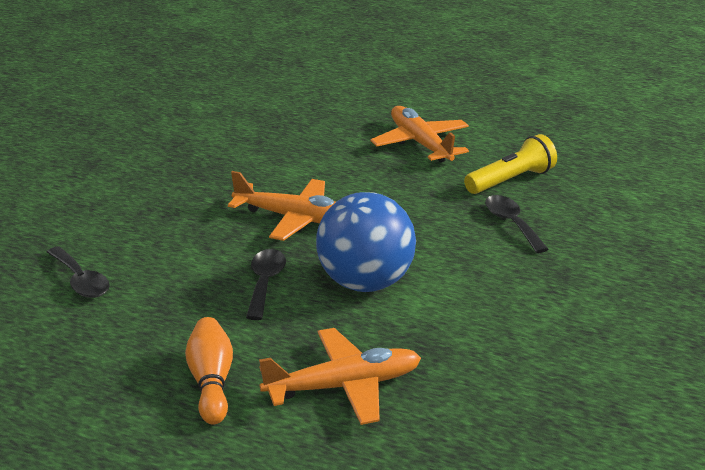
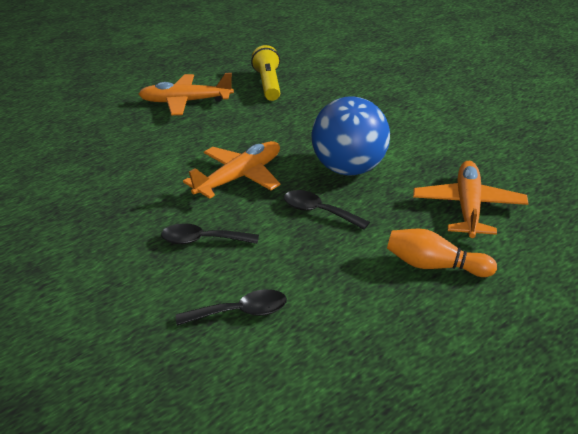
camera: 60 degrees left, 5 degrees up
(511, 223) = (321, 98): black spoon -> black spoon (202, 240)

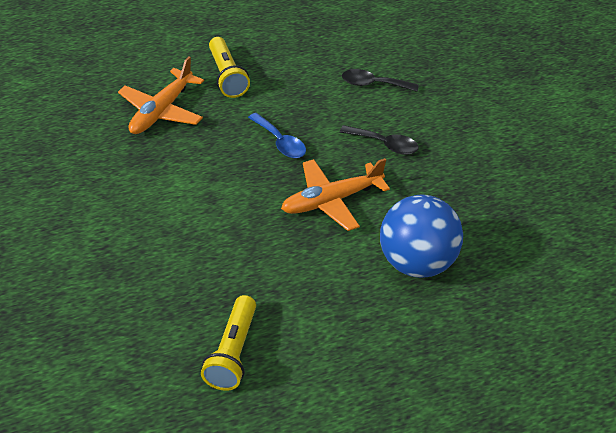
camera: 165 degrees left, 10 degrees up
(186, 102) = (353, 351): orange plane -> none
(318, 211) = (280, 142): black spoon -> blue spoon
(350, 169) = (225, 178): blue ball -> blue ball (416, 262)
(435, 266) = (227, 76): orange bowling pin -> yellow flashlight

